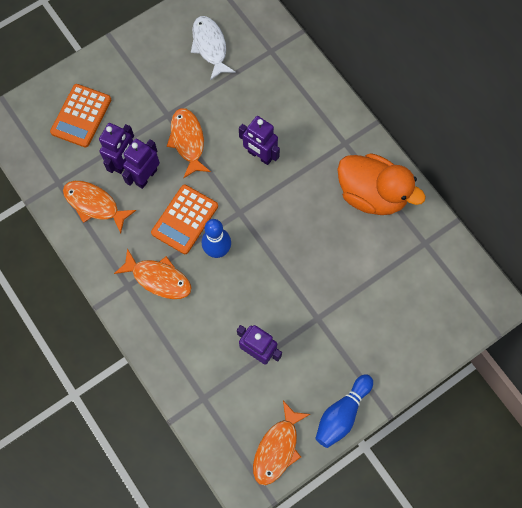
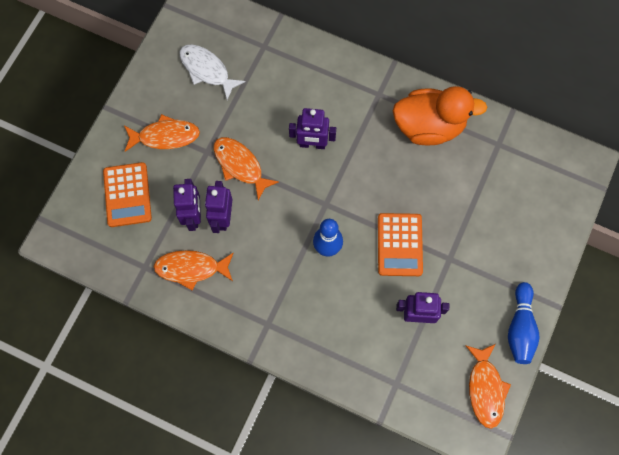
camera: 30 degrees left, 0 degrees up
(158, 278) = (291, 302): orange fish -> orange fish (165, 136)
(185, 219) = (281, 237): orange calculator -> orange calculator (400, 245)

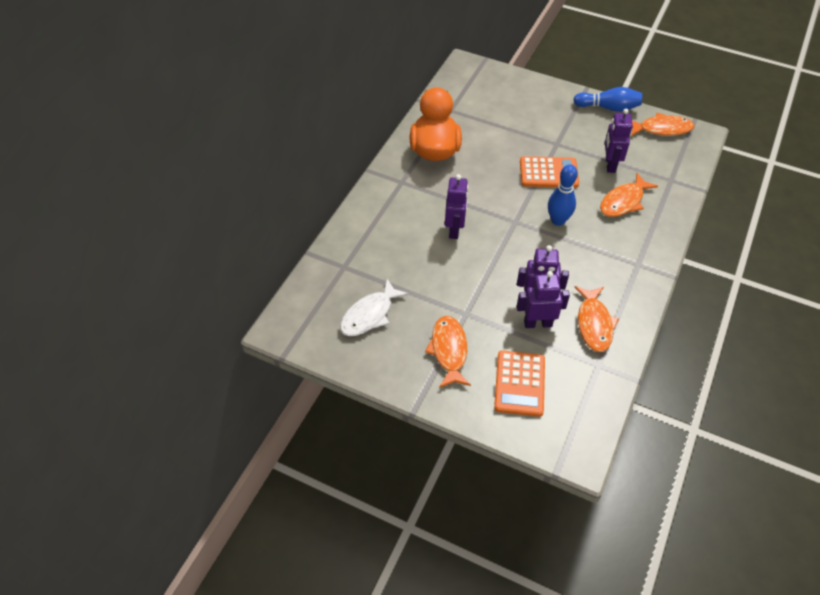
camera: 90 degrees left, 20 degrees down
(127, 195) = (520, 383): orange calculator -> orange calculator turned 105 degrees clockwise
(240, 166) = (480, 285): orange fish -> orange fish (623, 201)

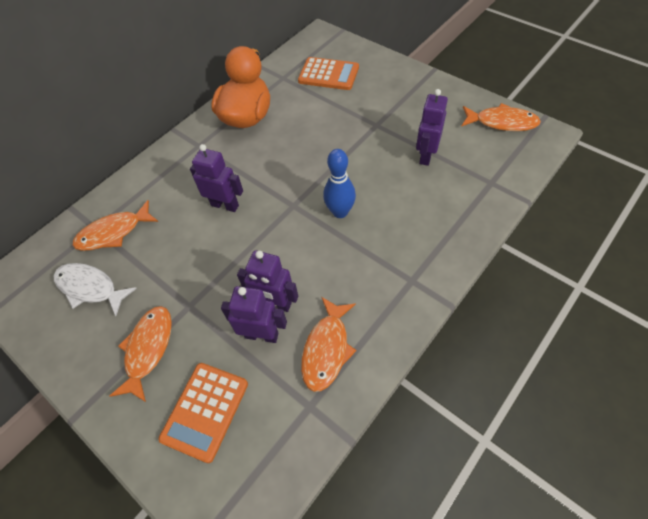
camera: 20 degrees right, 5 degrees up
(370, 314) = (90, 288): white fish -> white fish turned 60 degrees clockwise
(454, 229) = (225, 205): purple robot -> purple robot turned 90 degrees counterclockwise
(548, 173) = (353, 156): orange calculator -> orange calculator (328, 74)
(608, 108) = (449, 92): blue bowling pin -> none
(623, 201) = (424, 200): orange fish -> orange fish (114, 232)

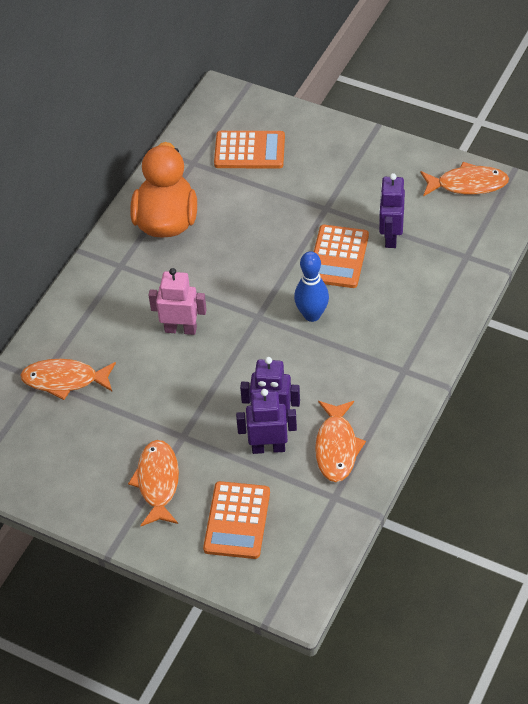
camera: 15 degrees left, 5 degrees down
(90, 288) = (67, 439): white fish -> none
(114, 232) = (65, 380): orange fish -> orange fish turned 45 degrees clockwise
(225, 205) = (180, 329): purple robot -> pink robot
(376, 166) = (338, 257): none -> orange calculator

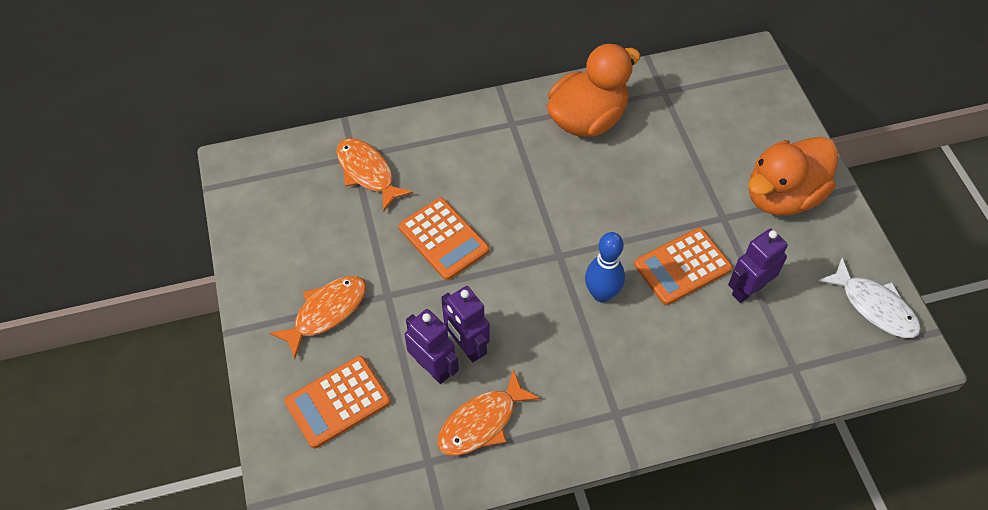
camera: 45 degrees right, 5 degrees up
(180, 329) = (492, 211): pink robot -> none
(249, 150) = (719, 119): orange calculator -> orange calculator (444, 239)
(344, 165) = (782, 196): none -> orange duck
(467, 184) = (874, 306): orange fish -> white fish

